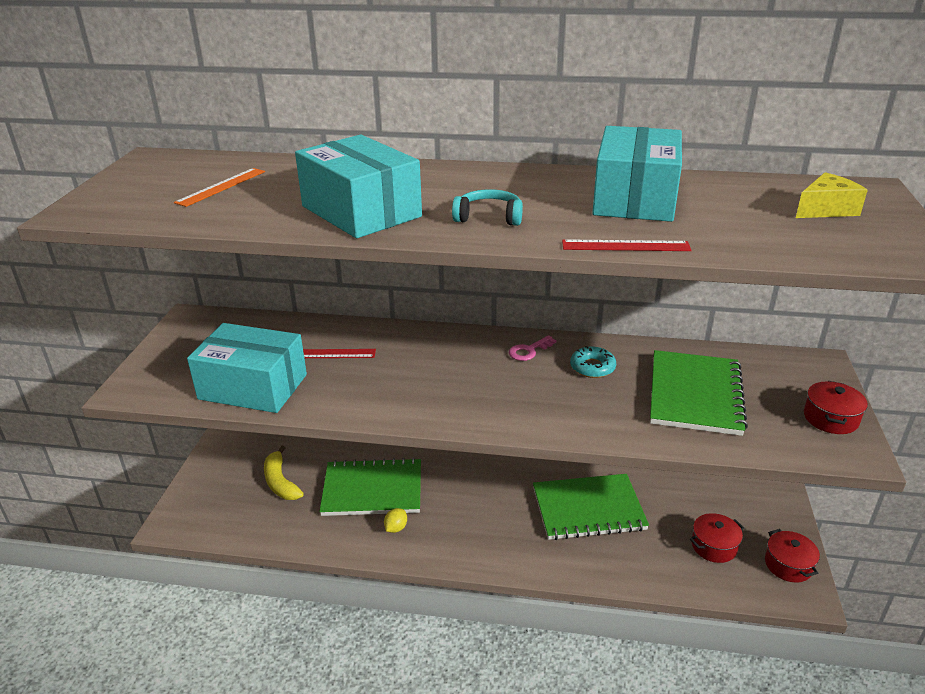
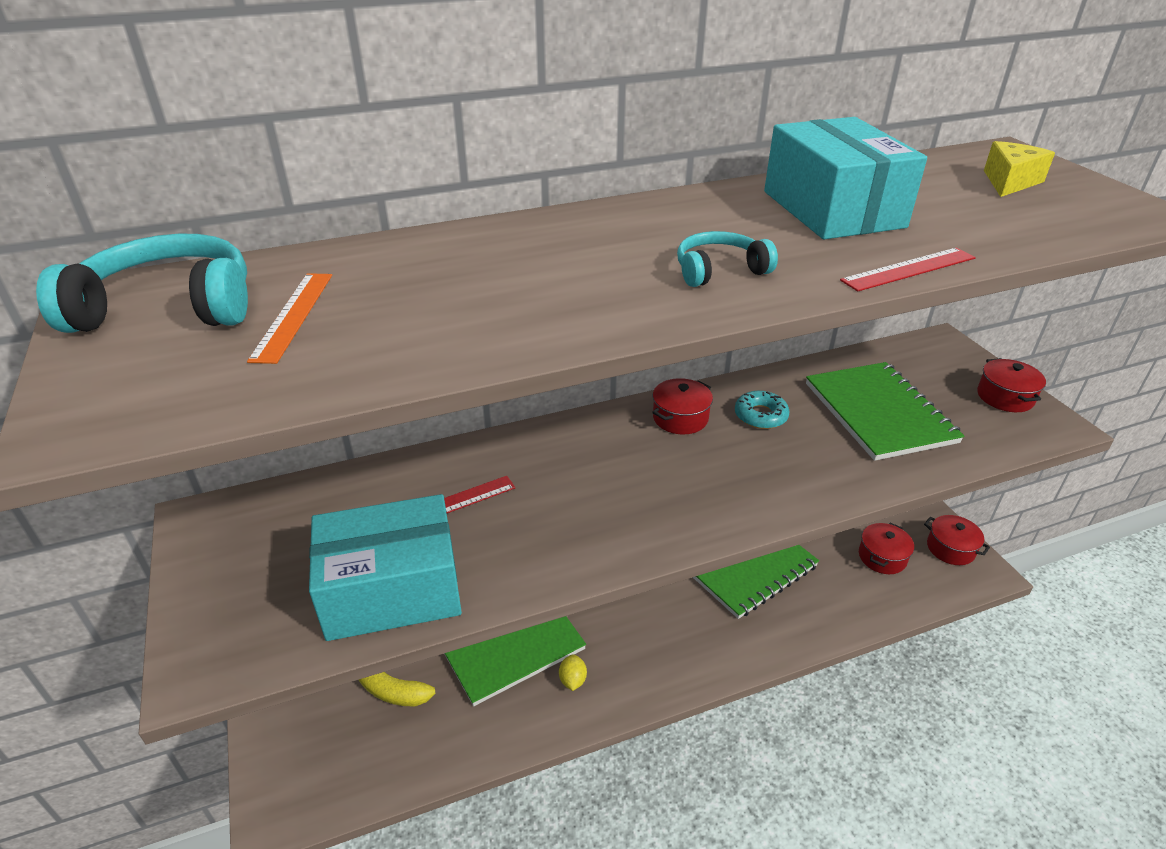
camera: 30 degrees left, 5 degrees up
(171, 170) = (168, 307): none -> turquoise headphones
(361, 211) = (553, 303): turquoise box -> none
(529, 351) = (680, 418): pink key -> red pot

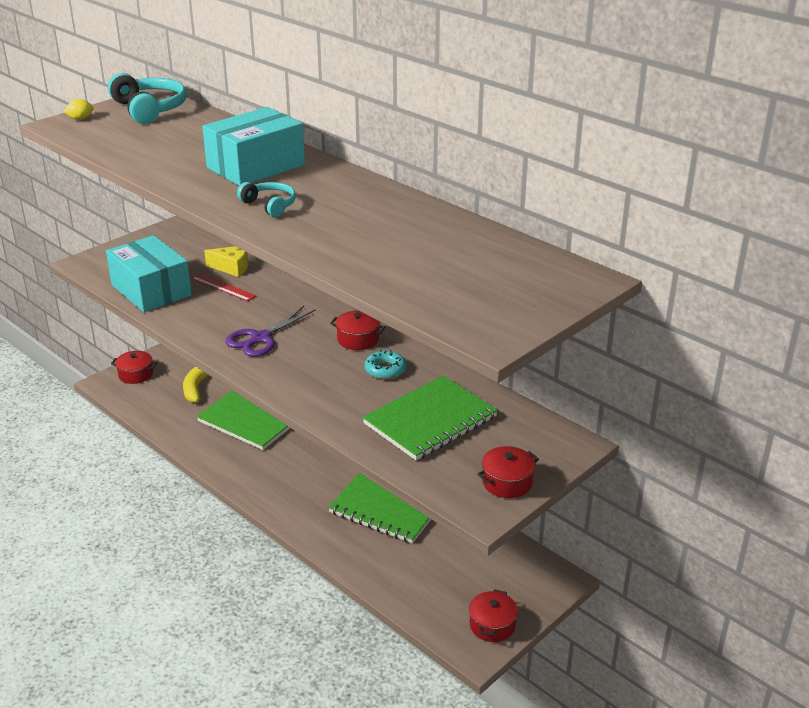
camera: 65 degrees right, 5 degrees down
(293, 315) = (157, 131): orange ruler -> none
(572, 680) = (236, 452): yellow lemon -> yellow lemon (80, 119)
(628, 499) = (261, 338): none -> purple scissors
(832, 209) = (391, 225): turquoise box -> turquoise box (256, 166)
(882, 557) = (450, 581): red pot -> red pot (136, 374)
(908, 269) = (313, 254): red ruler -> none
(1009, 182) = (511, 281): yellow cheese -> yellow cheese (232, 267)

